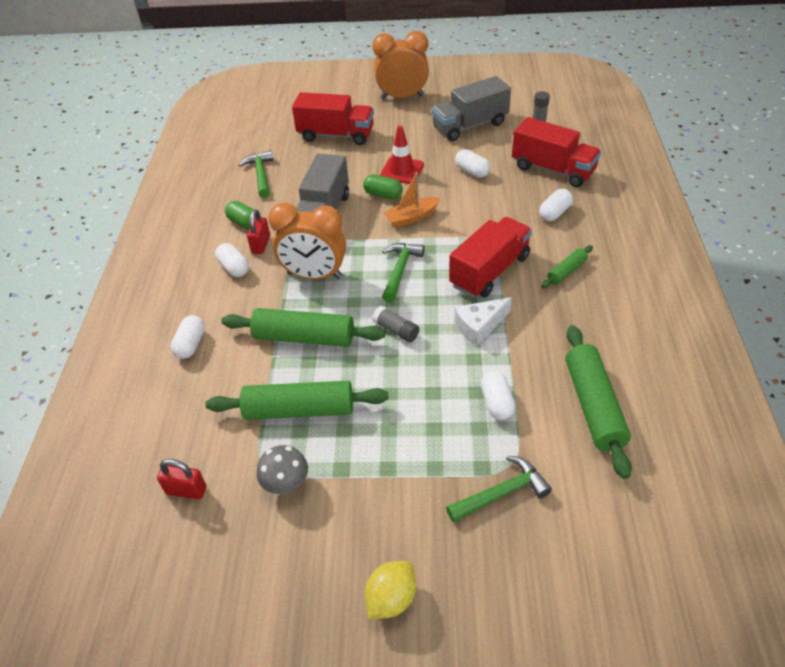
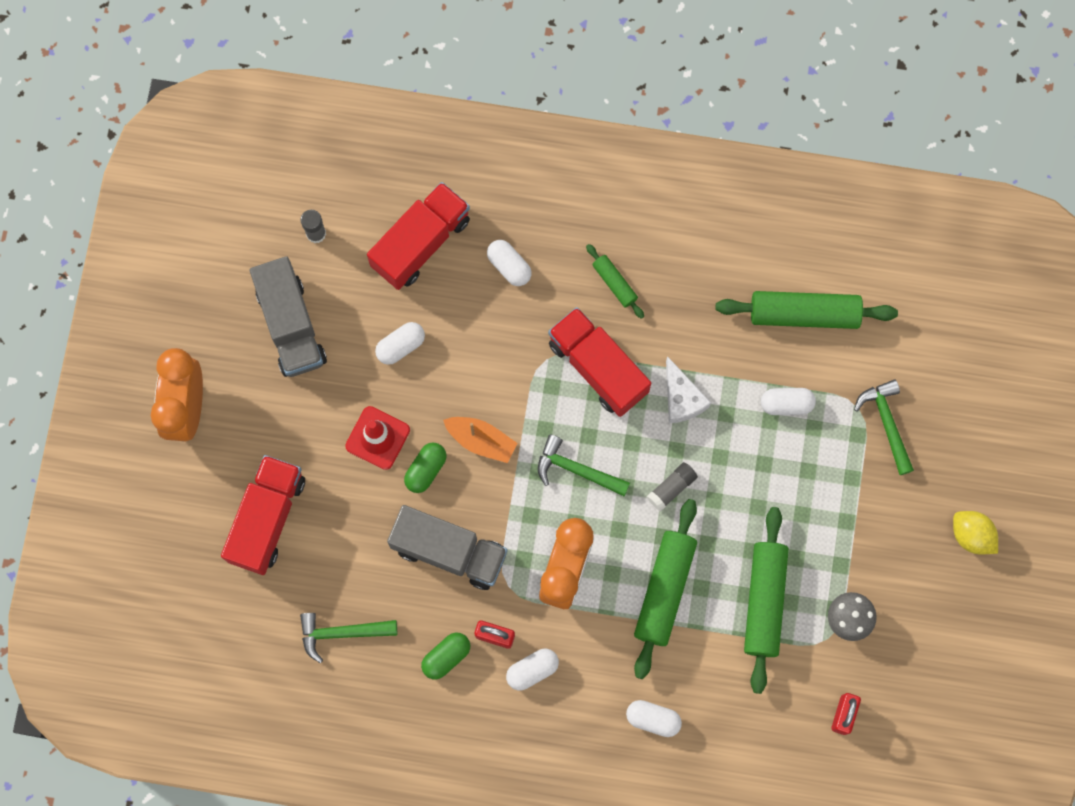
camera: 85 degrees left, 30 degrees up
(411, 218) = (481, 441): orange boat -> orange boat turned 45 degrees counterclockwise

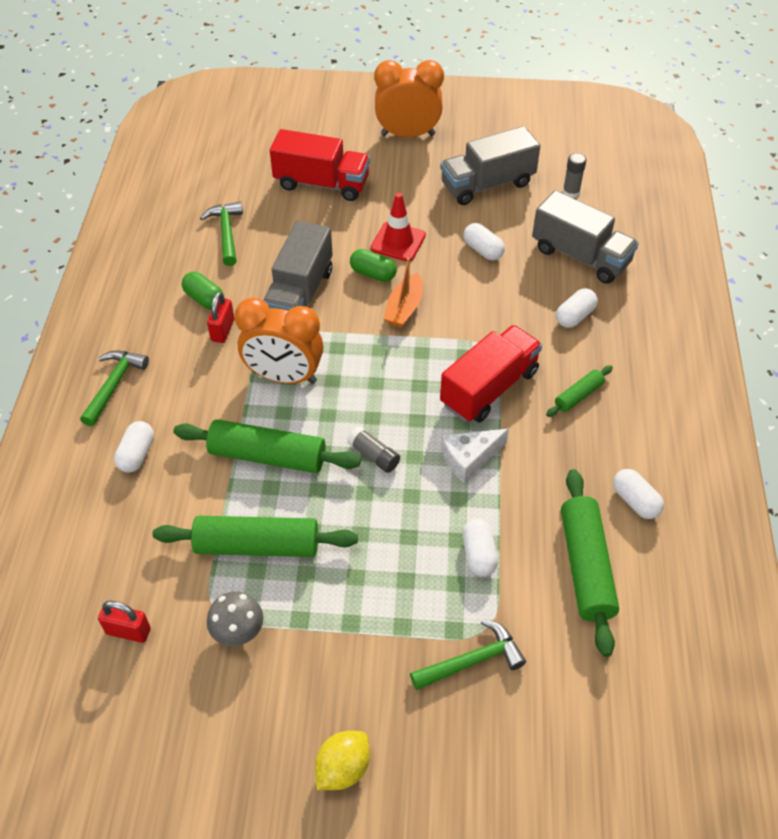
camera: 85 degrees right, 25 degrees down
(421, 243) = (580, 256): red truck -> grey truck
(532, 670) = (190, 358): white capsule -> white capsule (635, 501)
(577, 470) = (384, 378): green hammer -> green hammer (114, 385)

